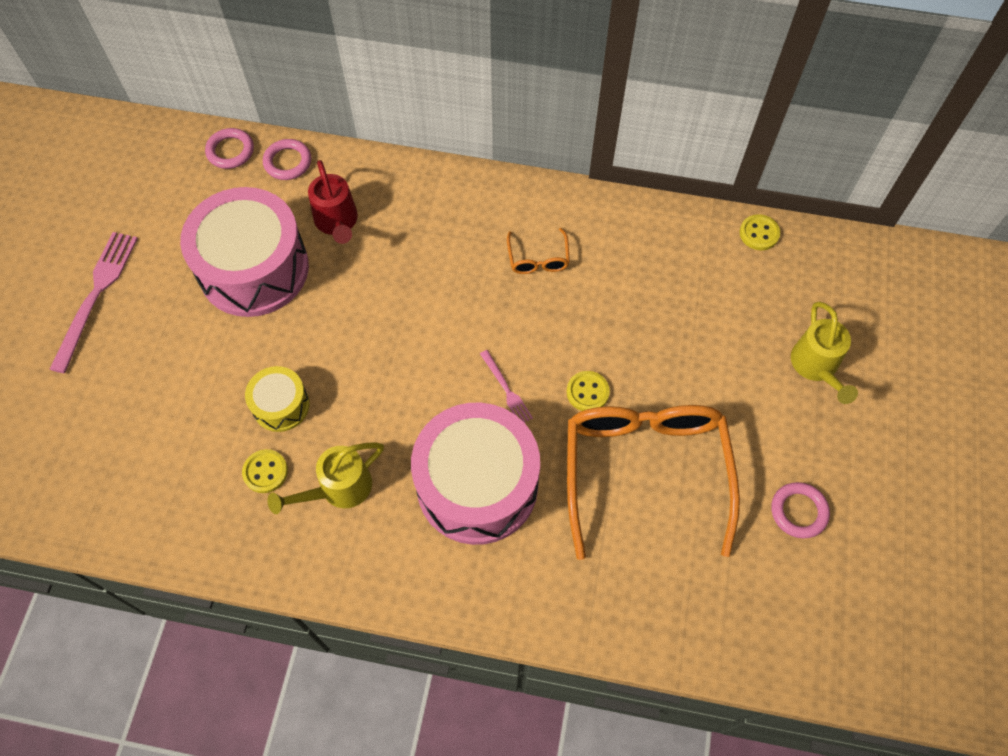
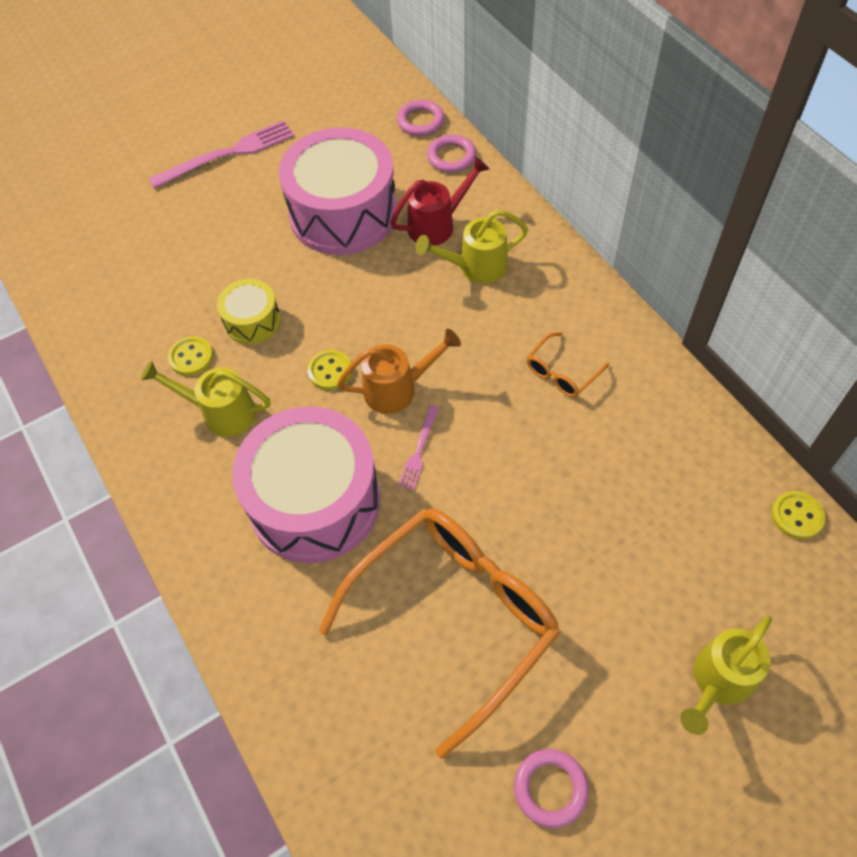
camera: 50 degrees right, 5 degrees down
(337, 222) = (437, 225): red watering can -> red watering can turned 150 degrees counterclockwise
(400, 232) = (476, 267): none -> yellow watering can
(445, 362) = (397, 389): none -> orange watering can
(587, 392) = (480, 510): yellow button -> yellow button (330, 371)

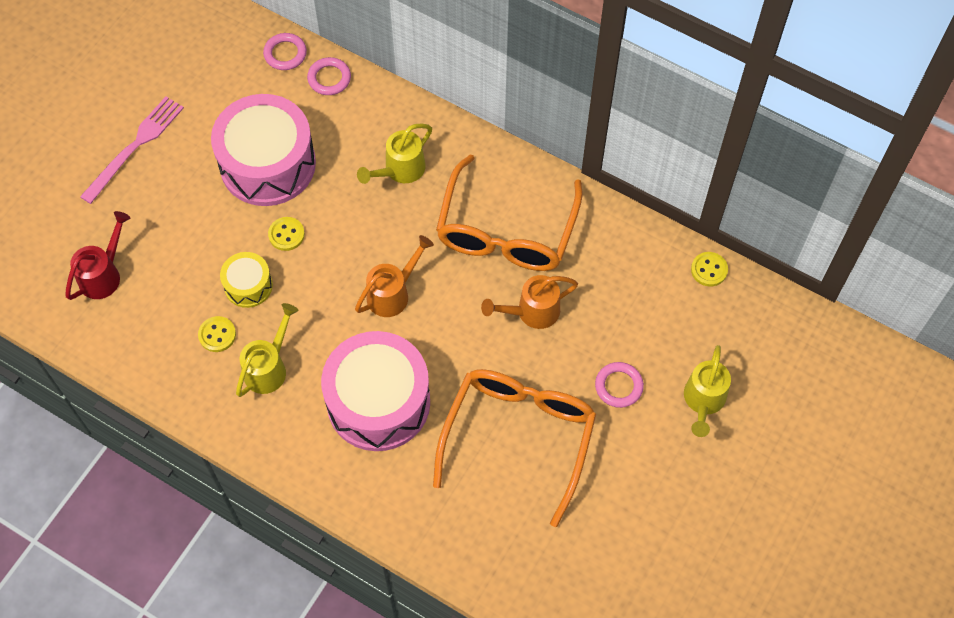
camera: 30 degrees left, 5 degrees up
(221, 412) = (269, 367): yellow watering can -> yellow watering can turned 135 degrees clockwise
(330, 371) = (334, 300): yellow button -> yellow button (286, 234)
(419, 450) = (433, 333): pink fork -> none
(437, 225) = (350, 145): red watering can -> red watering can (103, 274)
(546, 474) = (532, 312): none -> orange watering can
(550, 788) = (630, 513): pink ring -> pink ring (618, 386)
(561, 372) = (506, 231): orange glasses -> orange glasses, size x2.42

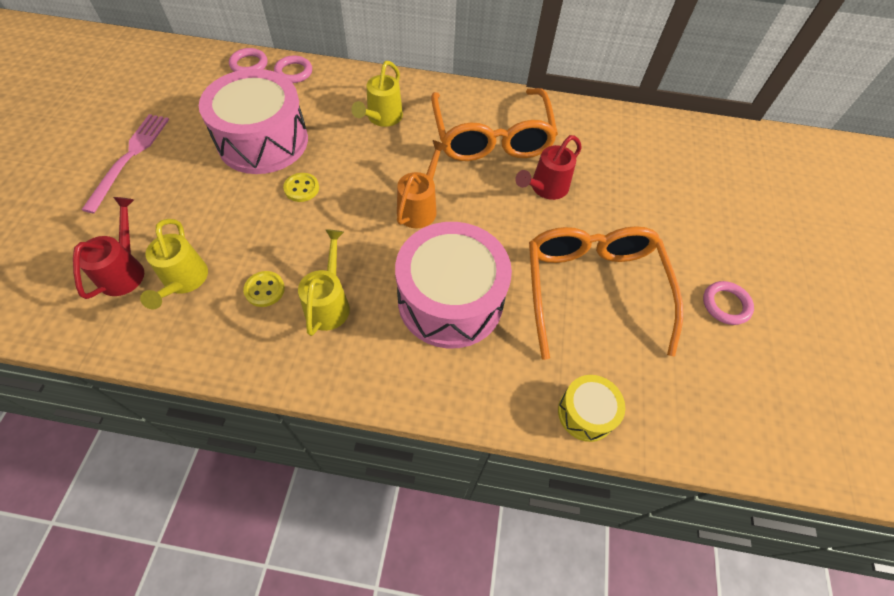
camera: 25 degrees left, 5 degrees down
(248, 285) = (281, 238): yellow drum -> yellow drum (586, 413)
(532, 312) = (545, 188): orange watering can -> red watering can
(618, 386) = (649, 222): pink ring -> pink ring (725, 305)
(703, 401) = (720, 213): yellow watering can -> yellow watering can (184, 281)
(709, 270) = (660, 123): yellow button -> none

